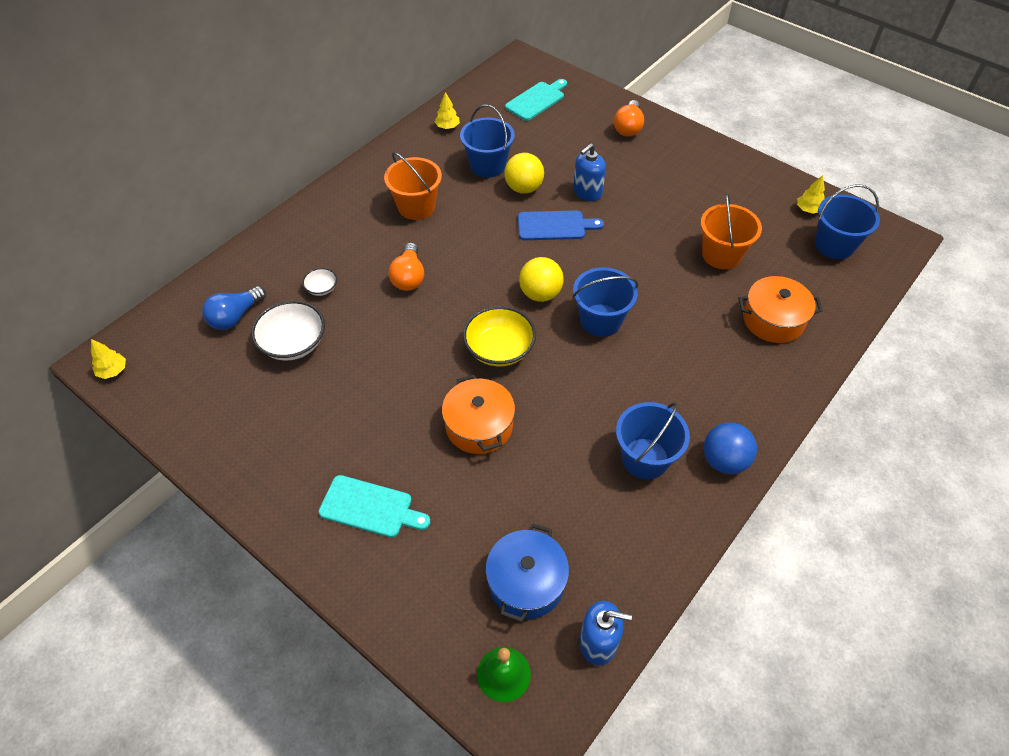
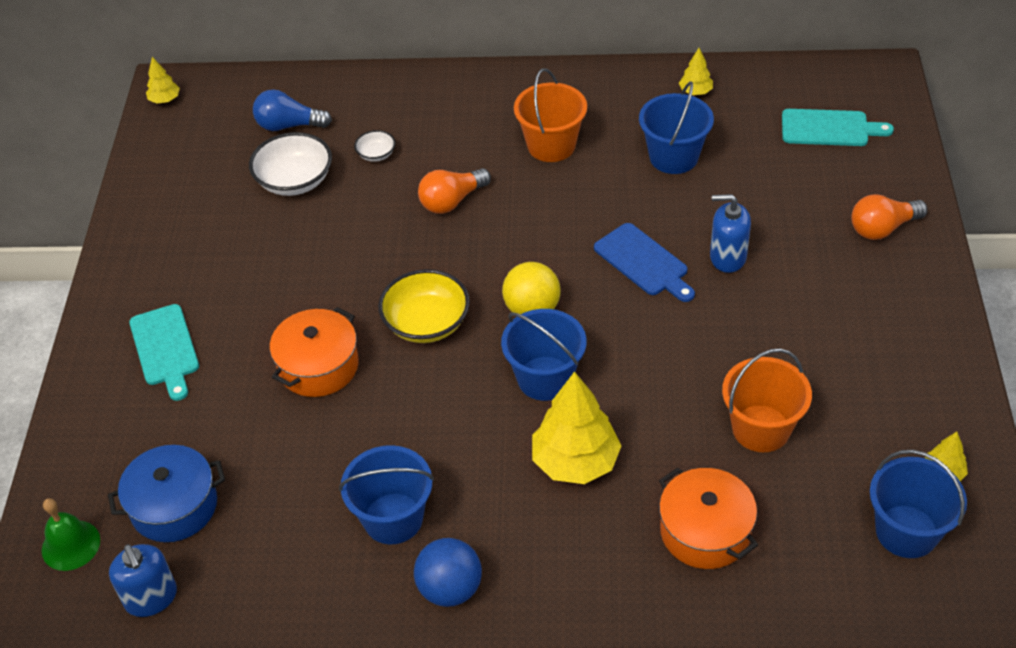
camera: 55 degrees right, 5 degrees down
(523, 188) = (672, 204): yellow ball -> none
(676, 344) = (575, 462): none -> yellow tree

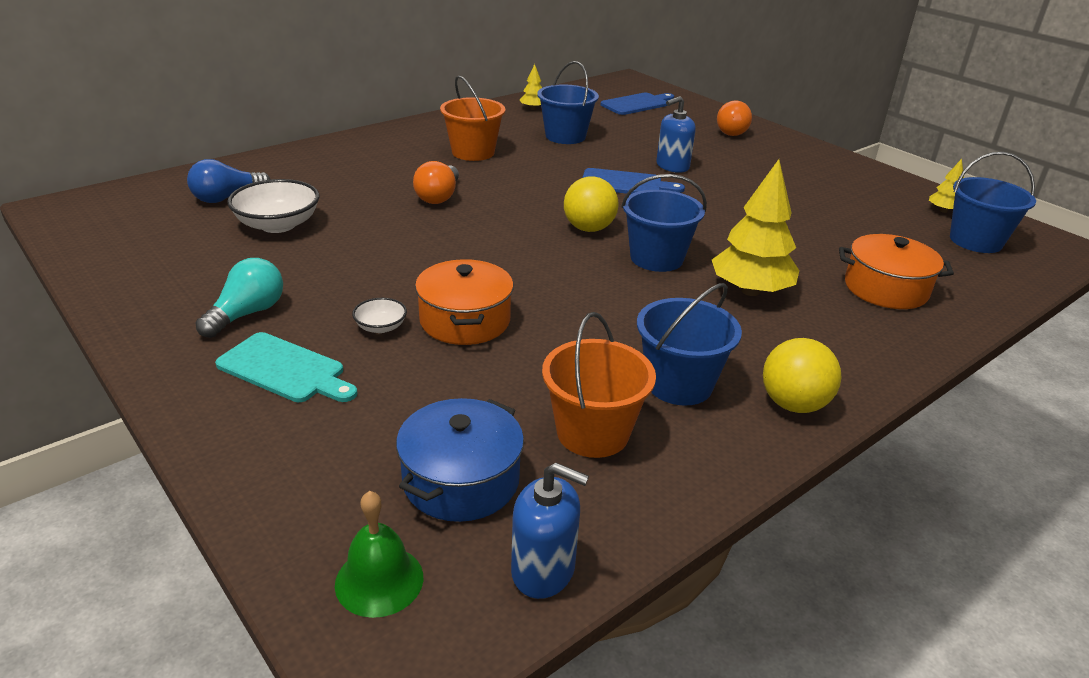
camera: 45 degrees left, 15 degrees down
(165, 100) = (64, 216): yellow tree -> none
(189, 278) = (247, 314): none -> turquoise light bulb
(376, 154) = (336, 191): white bowl -> white bowl (381, 327)
(426, 323) = (520, 263): yellow bowl -> none
(450, 589) = (793, 404): blue ball -> yellow ball
(761, 428) = (825, 229): orange bucket -> orange bucket (592, 433)
(829, 128) = (636, 104): turquoise cutting board -> blue cutting board

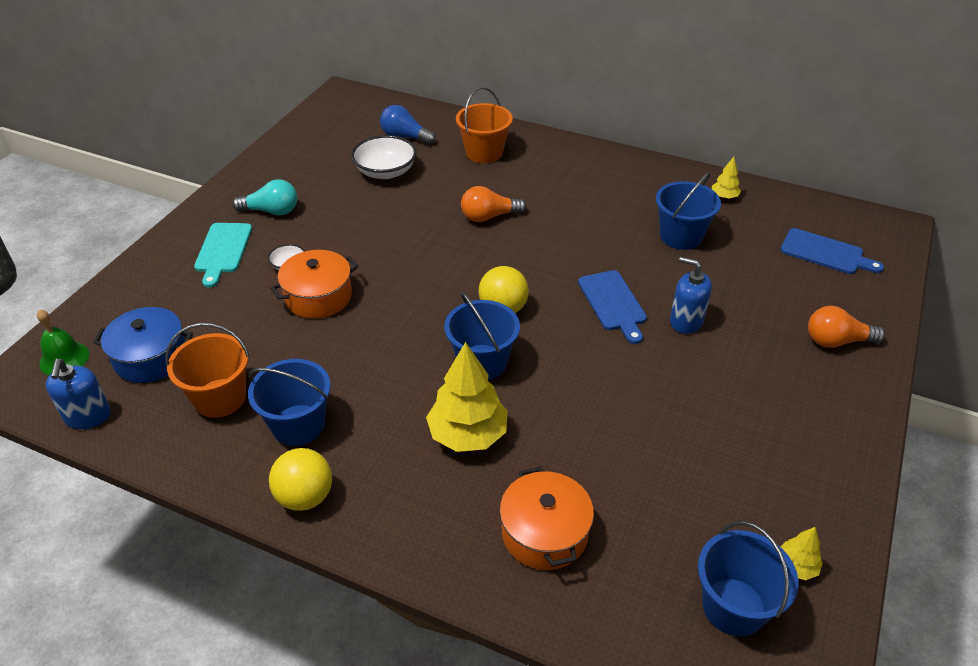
camera: 65 degrees right, 10 degrees up
(473, 152) = (587, 201): orange bucket -> orange bucket (484, 153)

